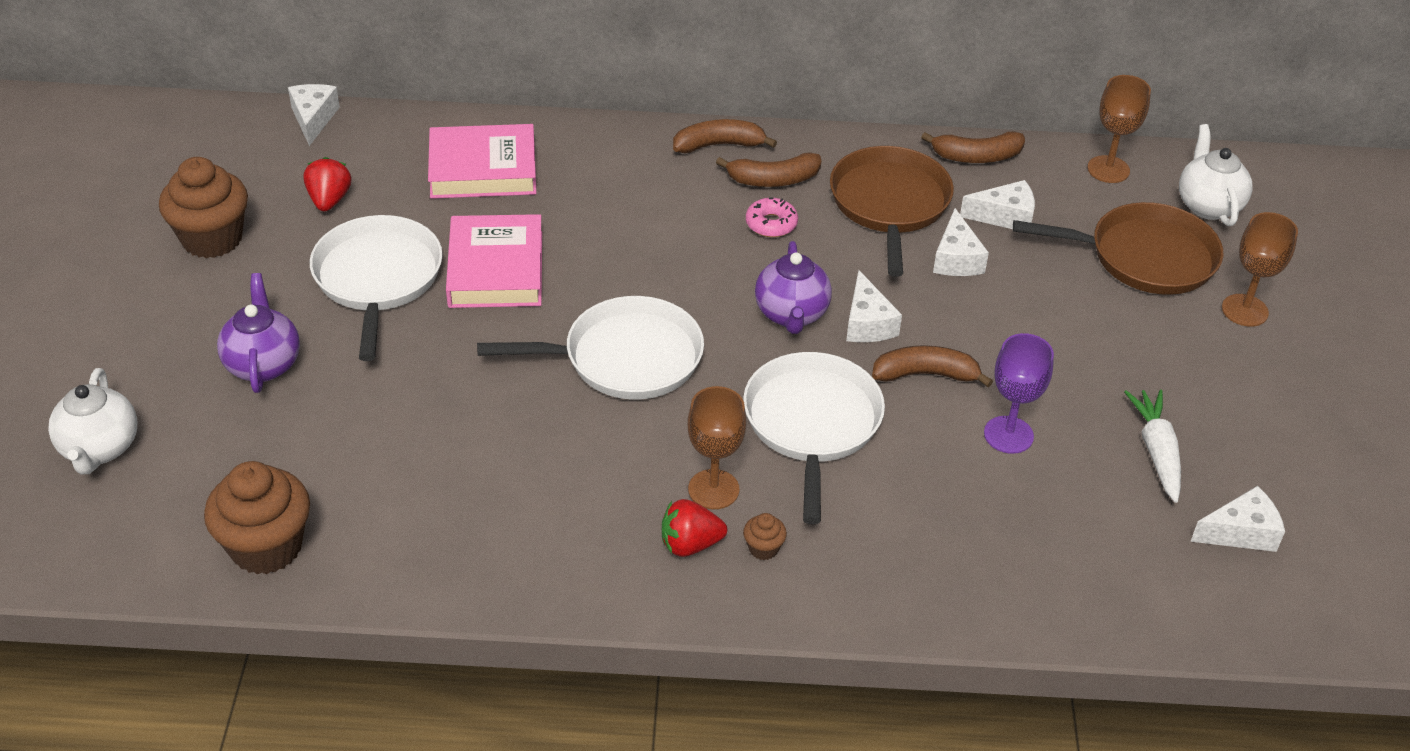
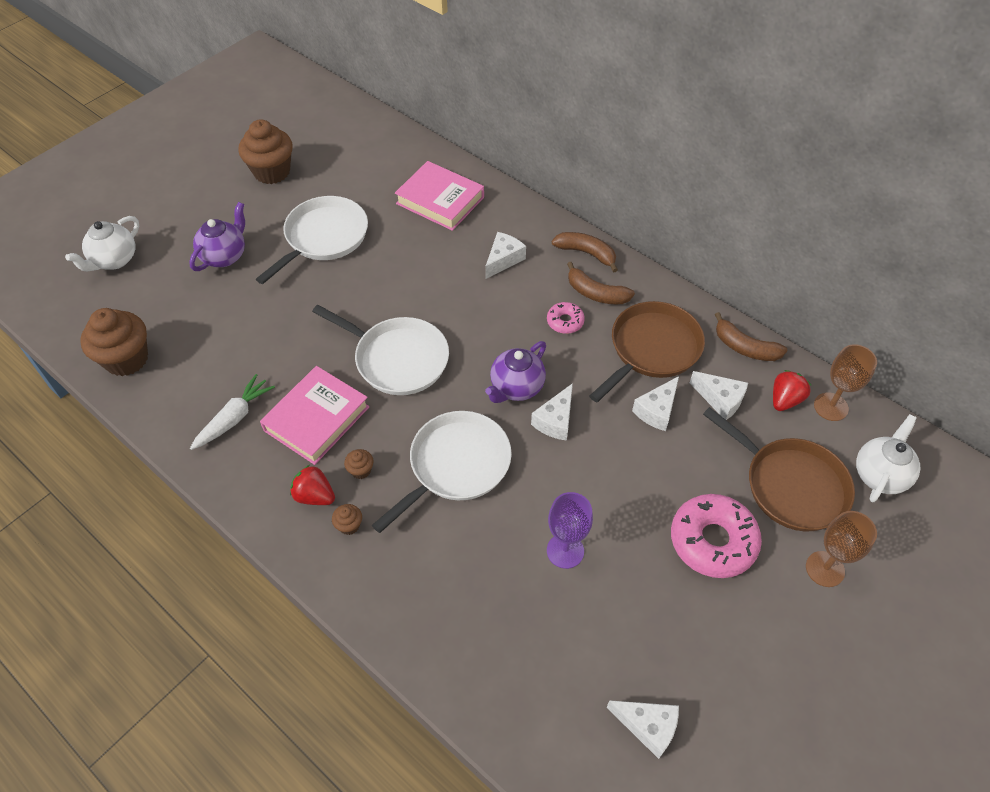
camera: 40 degrees right, 10 degrees up
(313, 119) = (386, 127): white cheese -> white cheese (503, 260)
(329, 200) = (346, 179): red strawberry -> red strawberry (785, 400)
(495, 269) = (386, 265): pink book -> pink book (316, 418)
(713, 489) = (361, 470): brown goblet -> brown cupcake
(925, 374) = (556, 476): brown banana -> none
(1130, 344) = (712, 541): none -> pink donut
(1156, 451) = (651, 628): white carrot -> white carrot (234, 418)

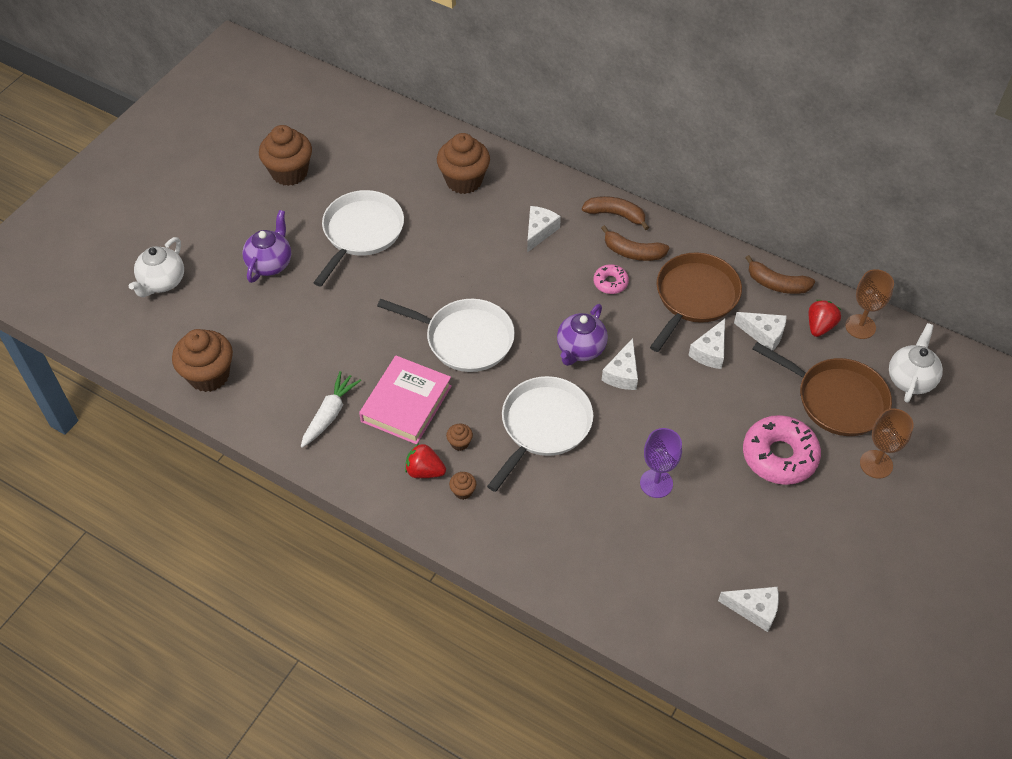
camera: 10 degrees left, 0 degrees up
(440, 200) = (464, 180): pink book -> brown cupcake

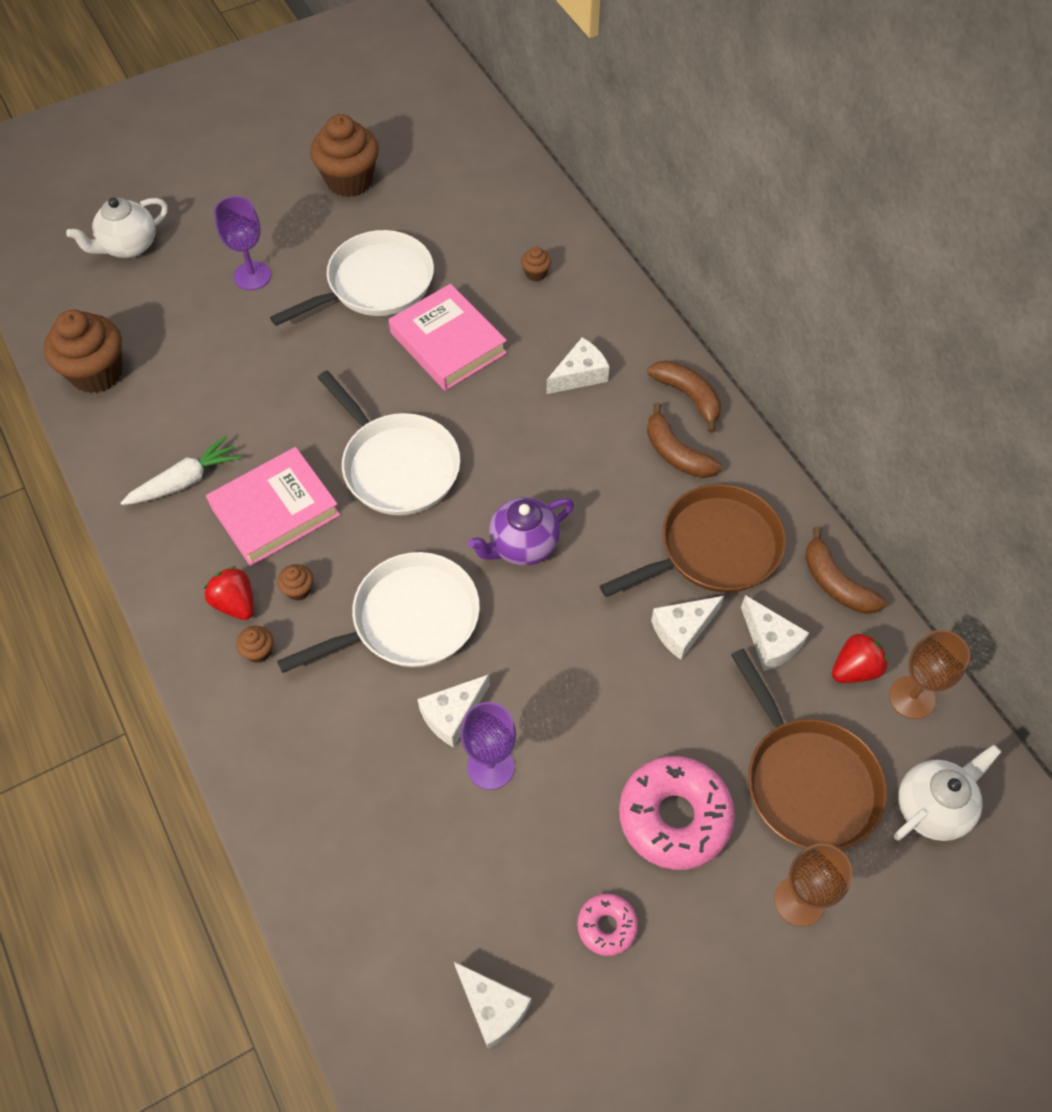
camera: 30 degrees right, 5 degrees up
(270, 264) = (252, 276): purple teapot -> purple goblet
(439, 249) = (448, 343): none -> pink book
(464, 180) = (536, 273): brown cupcake -> brown cupcake, size x0.43
(610, 282) = (620, 479): pink donut -> pink donut (607, 926)
(622, 374) = (551, 602): white cheese -> white cheese (452, 715)

